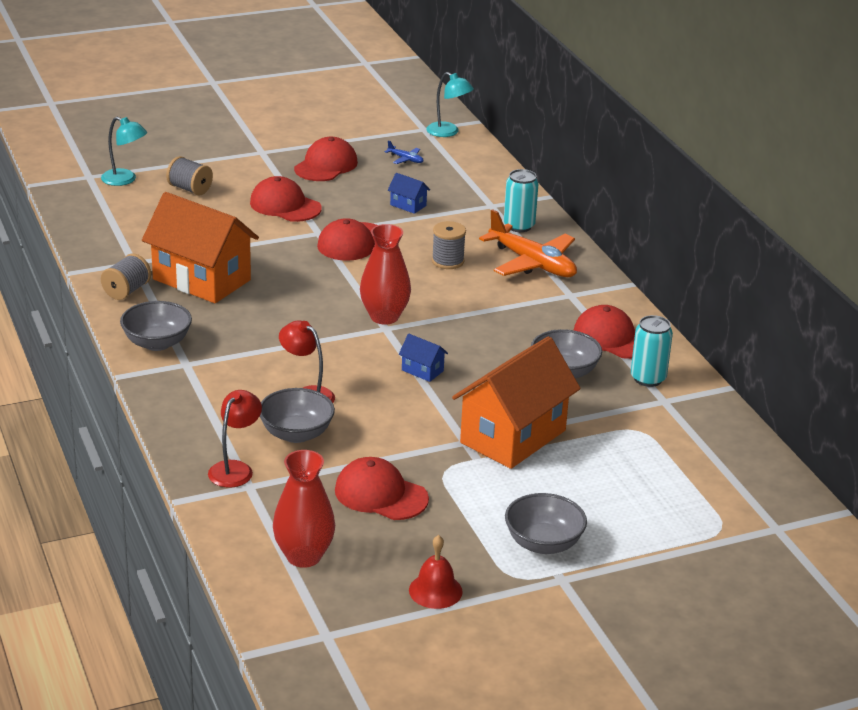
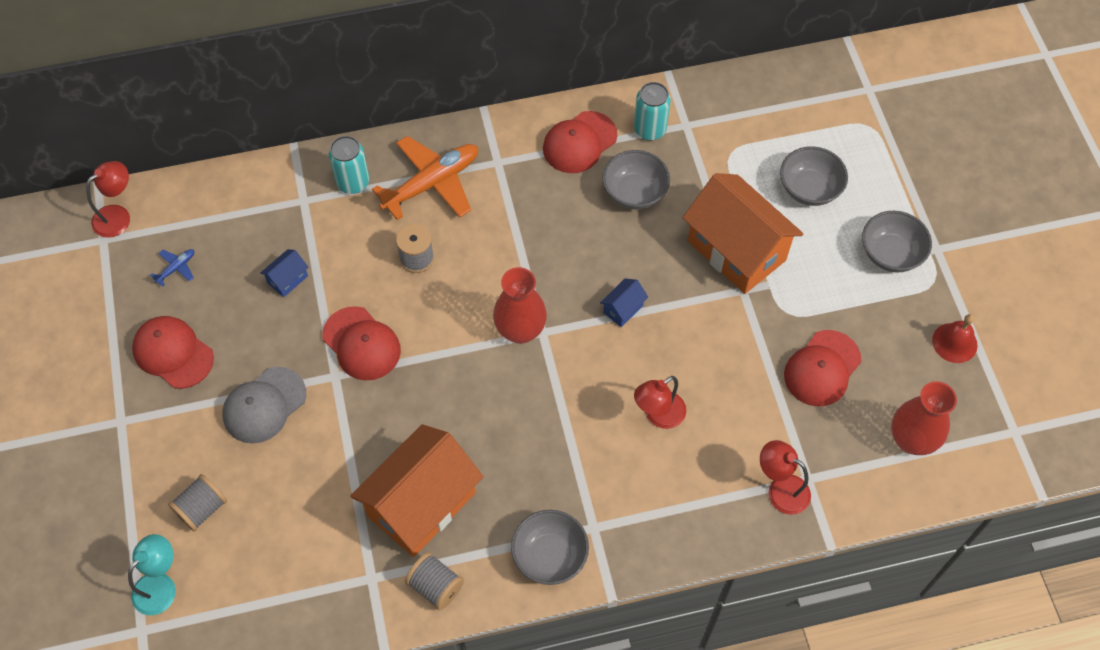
camera: 80 degrees left, 30 degrees up
(285, 205) = (264, 405): red cap -> grey cap
(296, 434) = (725, 431): grey bowl -> grey bowl (809, 189)
(448, 132) = (118, 216): turquoise lamp -> red lamp

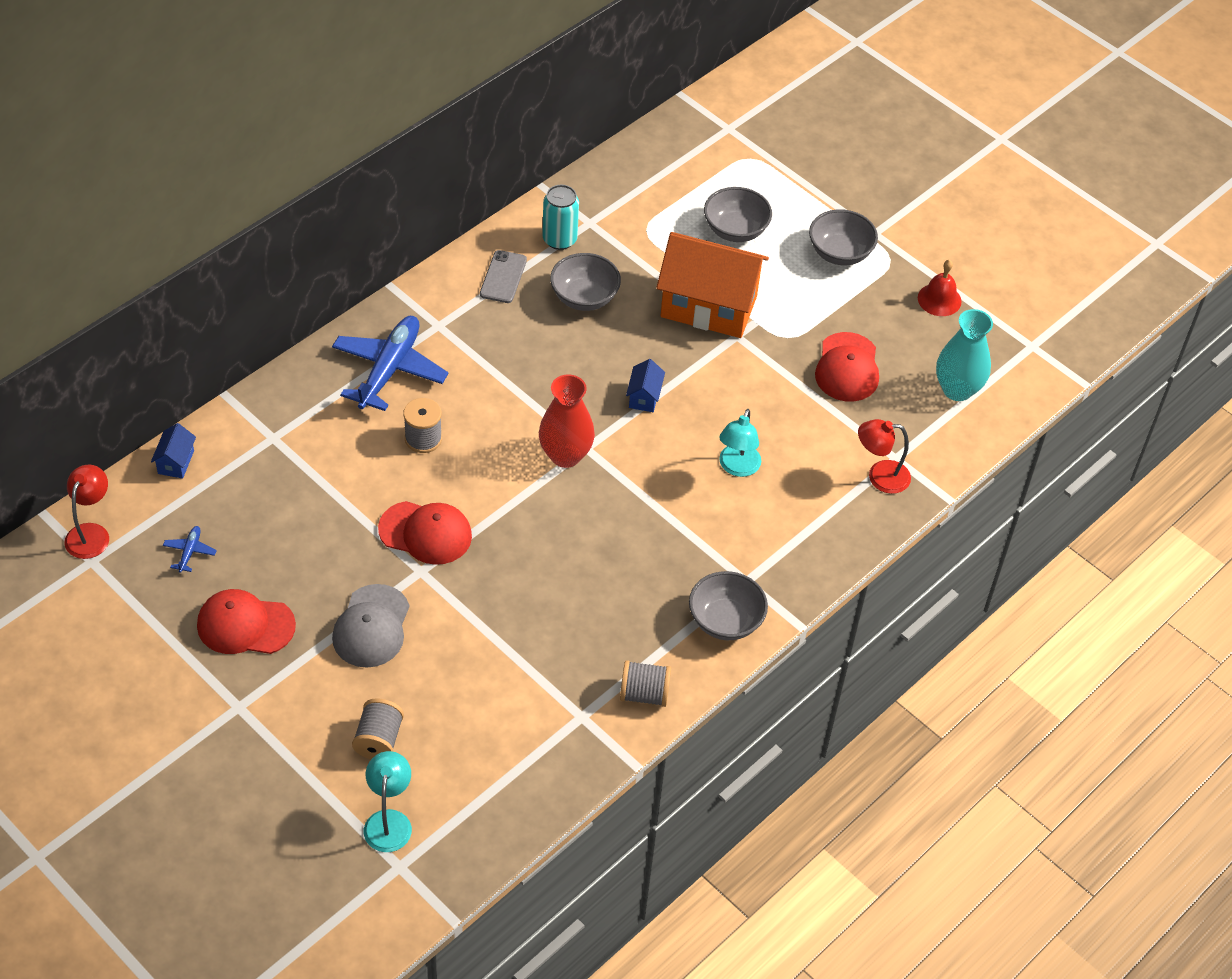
camera: 35 degrees left, 10 degrees down
(287, 279) = (311, 511): blue house -> blue house (176, 462)
(353, 182) = (311, 401): turquoise can -> none
(421, 504) = (582, 636): orange house -> none
(432, 183) = (389, 369): orange plane -> blue plane
(579, 142) = (503, 277): red cap -> grey phone
(658, 415) = (737, 467): red lamp -> turquoise lamp
(911, 440) = (957, 389): red vase -> turquoise vase

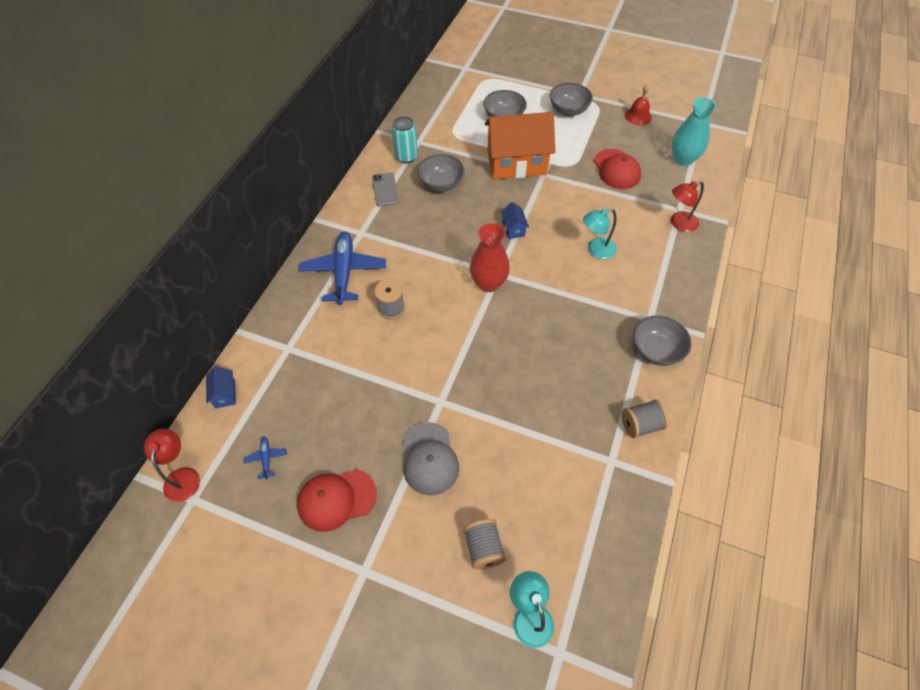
camera: 20 degrees left, 5 degrees up
(425, 533) = (429, 372): red cap -> none
(737, 467) = (596, 250): turquoise lamp -> turquoise lamp turned 75 degrees clockwise

